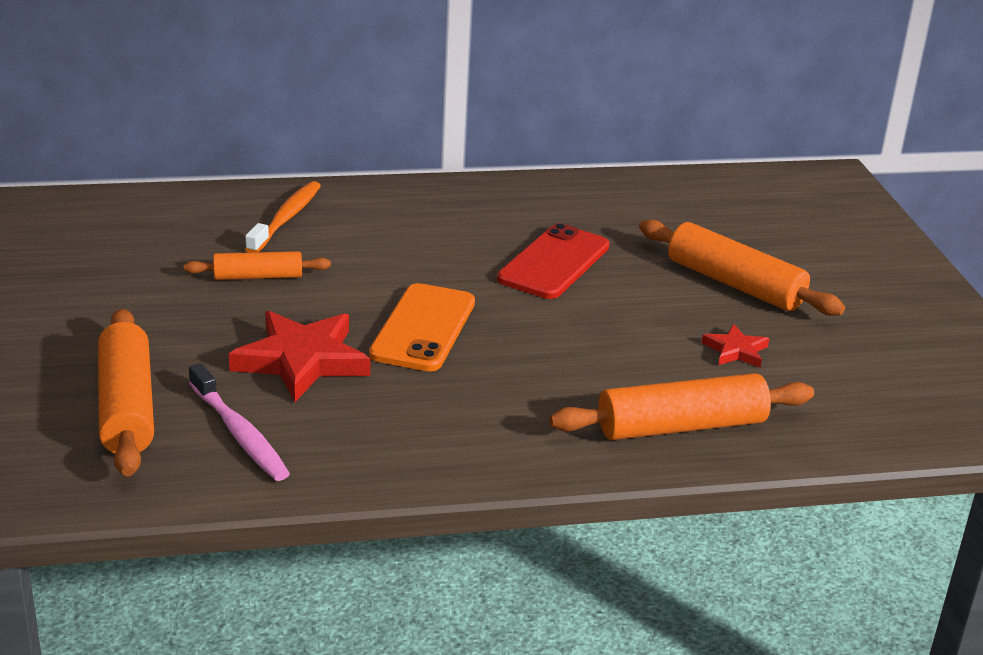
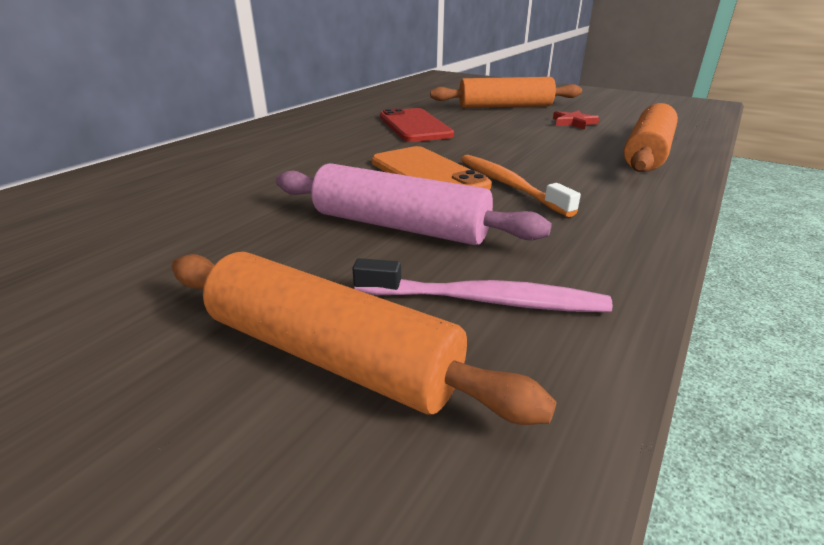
camera: 45 degrees left, 0 degrees up
(258, 276) = (243, 198): orange rolling pin -> none
(286, 218) = (194, 164): orange toothbrush -> orange toothbrush (509, 185)
(301, 361) = (400, 226): red star -> pink rolling pin

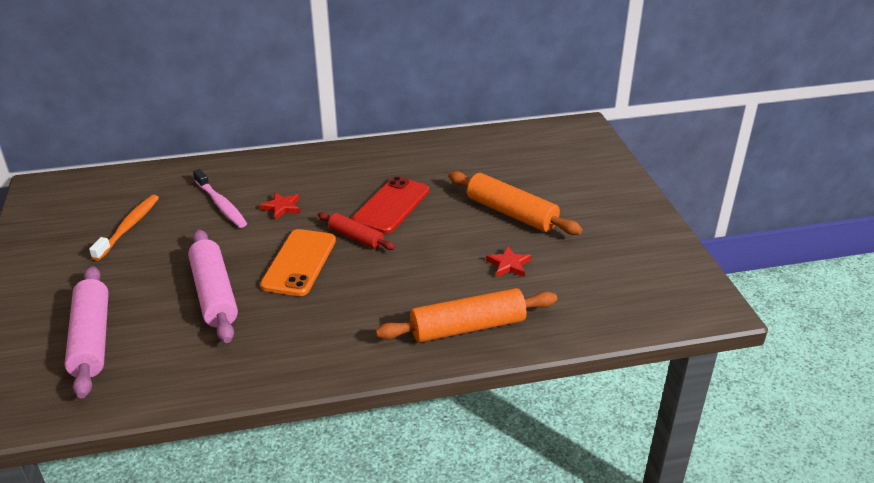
camera: 45 degrees right, 5 degrees up
(316, 154) = (282, 207): none -> red star
(331, 355) = (91, 339): orange rolling pin -> pink rolling pin
(434, 146) = (356, 237): none -> red rolling pin
(484, 300) = (166, 354): pink toothbrush -> pink toothbrush (221, 204)
(509, 185) = (317, 299): orange toothbrush -> orange toothbrush (129, 227)

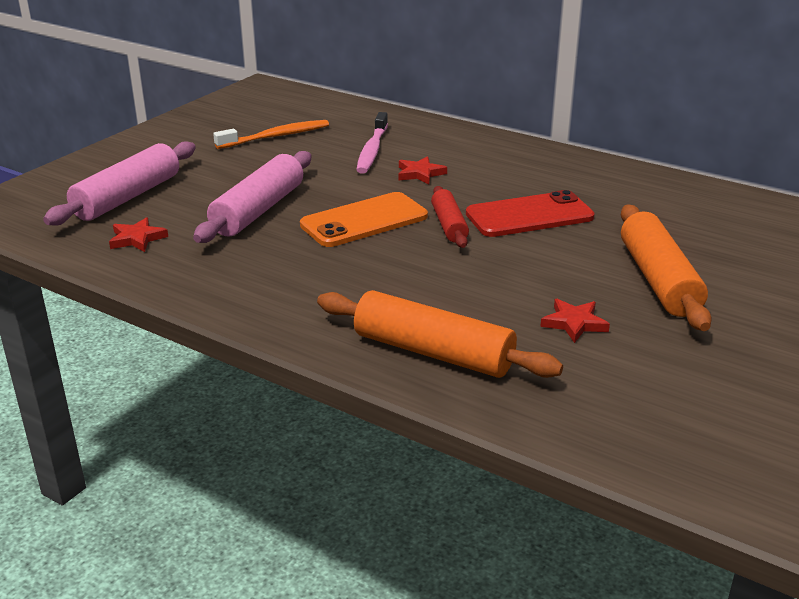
camera: 45 degrees right, 5 degrees down
(159, 366) = (137, 238): none -> red star

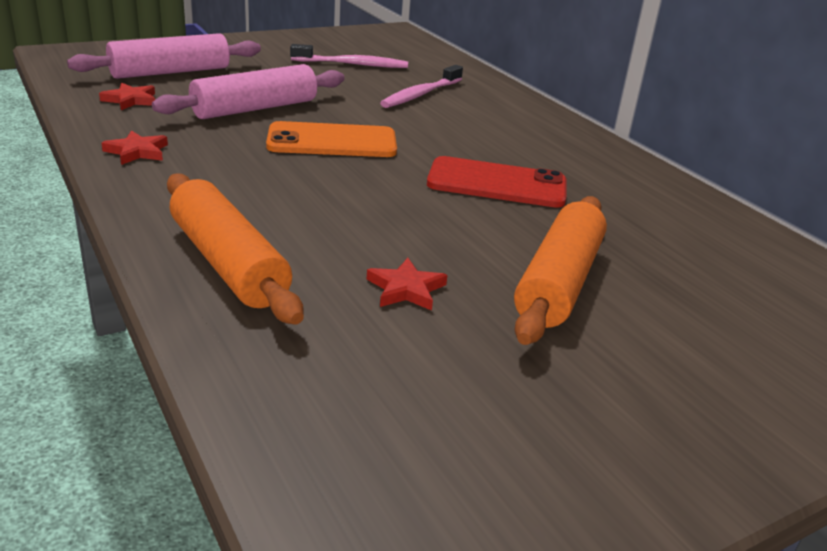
camera: 25 degrees right, 0 degrees up
(276, 136) = (352, 64): orange toothbrush -> pink toothbrush
(420, 174) = (438, 122): red star -> red star (137, 152)
(449, 225) = (405, 168): red rolling pin -> none

